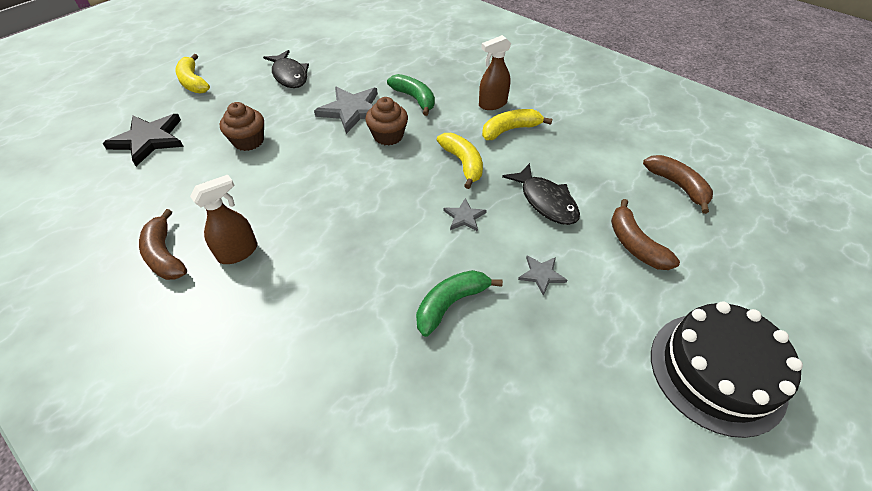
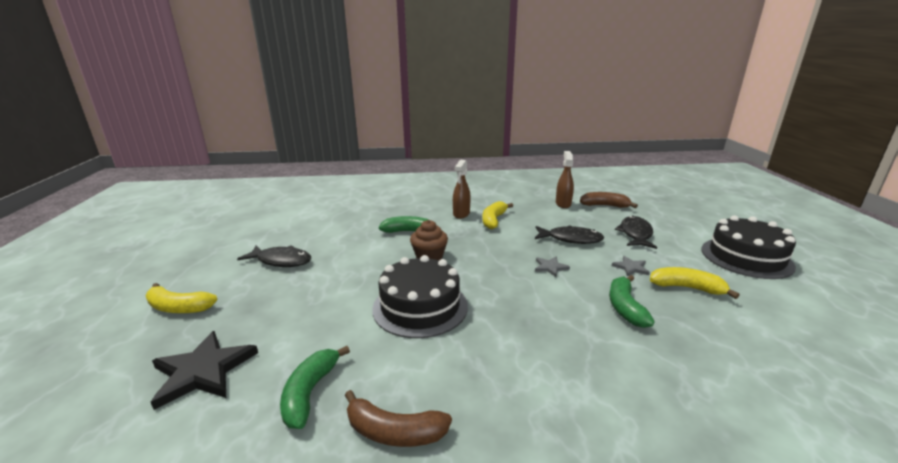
camera: 45 degrees left, 25 degrees down
(167, 195) = (310, 393): none -> green banana
(238, 252) = (455, 380): brown spray bottle -> brown spray bottle (563, 204)
(248, 141) = (322, 314): brown cupcake -> none
(308, 179) = (420, 307): none -> black cake
(352, 110) = (376, 256): grey star -> none
(463, 163) = (500, 246): yellow banana -> yellow banana (686, 288)
(634, 244) = (635, 234): brown banana -> black fish

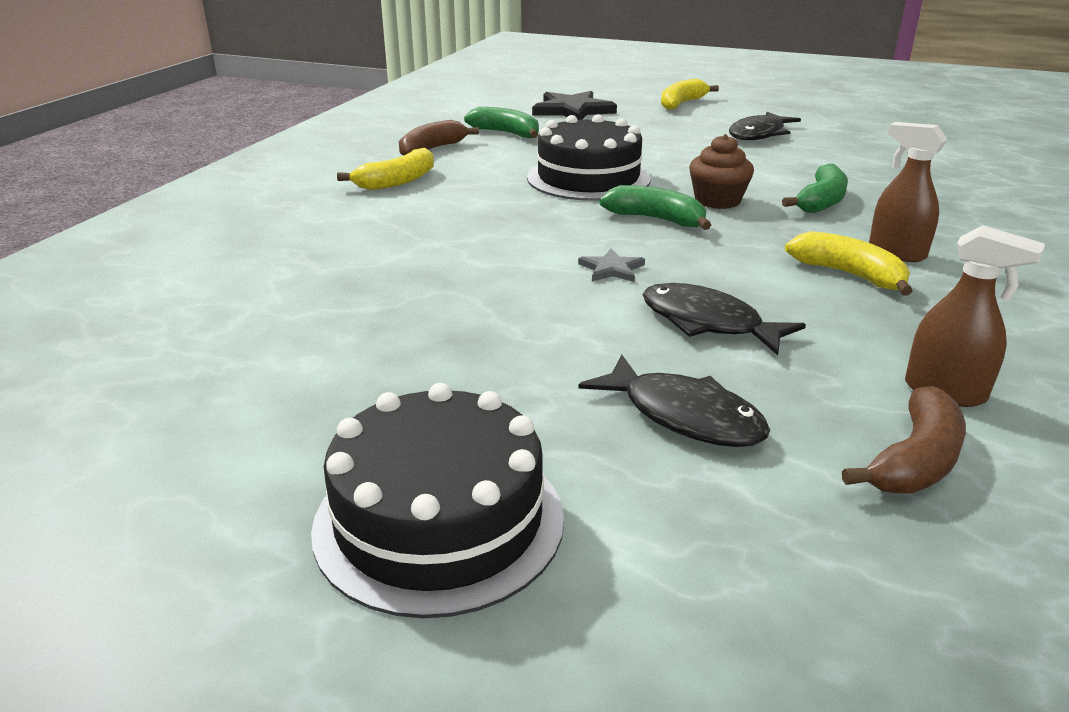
camera: 115 degrees right, 5 degrees up
(571, 239) = (708, 323): black fish -> black fish turned 90 degrees clockwise
(625, 307) = (452, 283): green banana -> green banana (656, 219)
(631, 268) = (546, 337): grey star -> none
(686, 288) = (434, 358): yellow banana -> yellow banana (397, 181)

